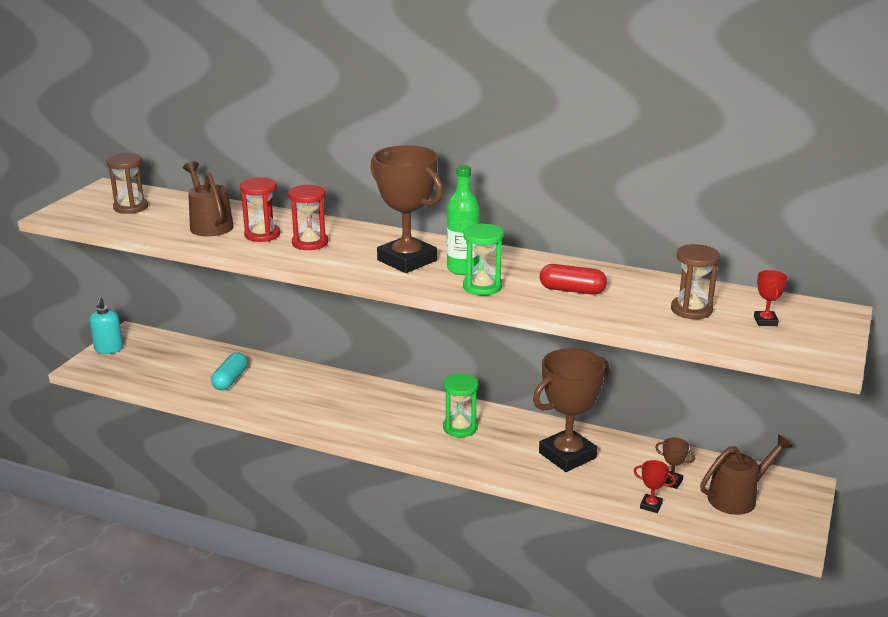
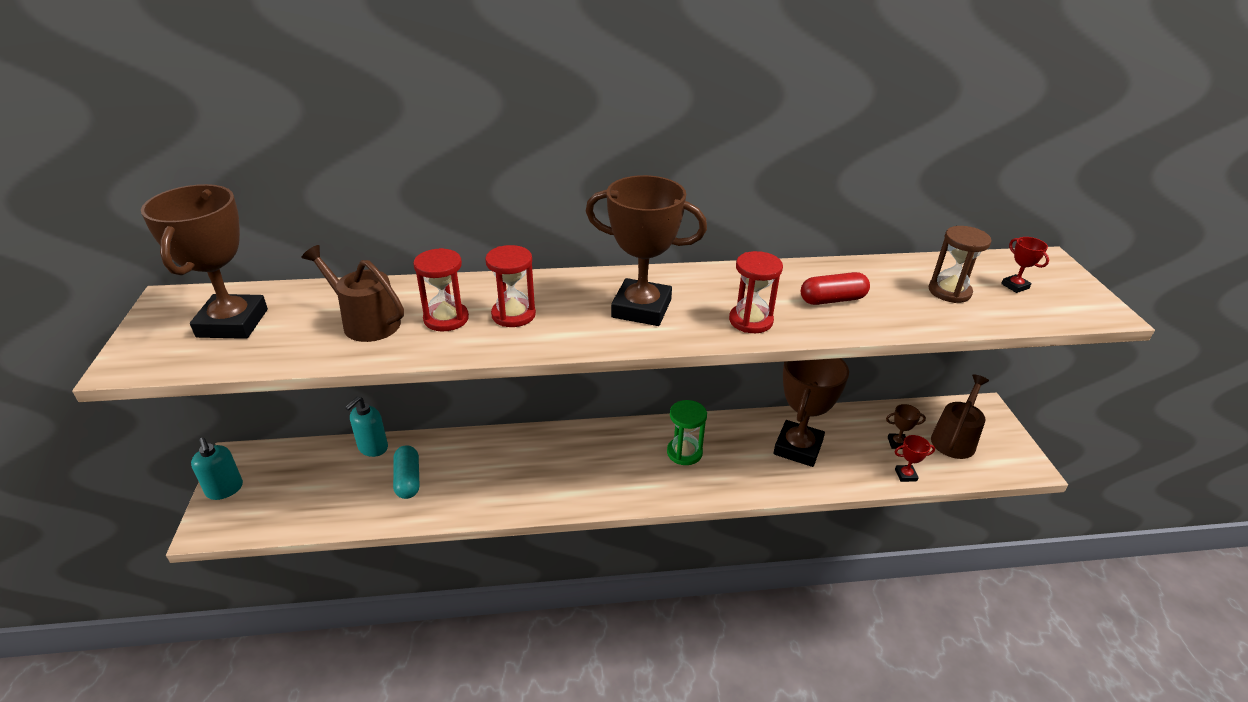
camera: 30 degrees left, 10 degrees up
(130, 207) = (232, 323): brown hourglass -> brown trophy
(223, 353) = (373, 447): none -> turquoise soap dispenser
(462, 269) = (707, 303): green bottle -> none
(482, 287) = (751, 321): green hourglass -> red hourglass

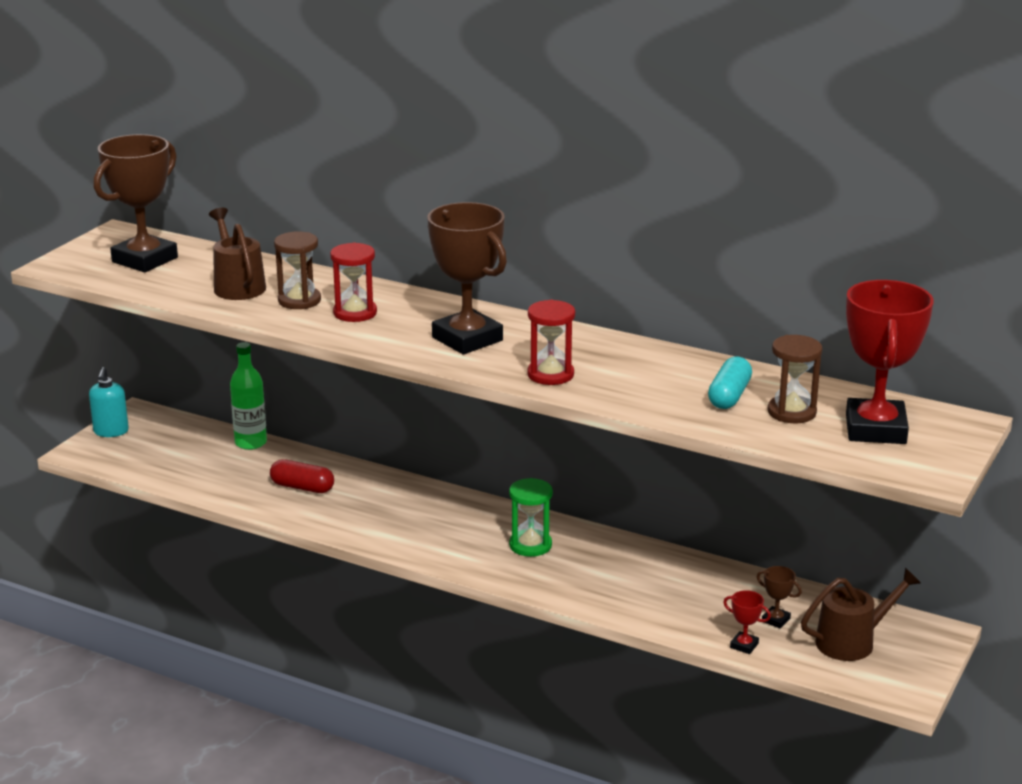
camera: 35 degrees right, 10 degrees down
(373, 447) = (251, 443): turquoise soap dispenser -> green bottle
(408, 480) = (257, 475): turquoise capsule -> turquoise capsule (729, 396)
(446, 319) = (299, 300): red hourglass -> brown hourglass
(798, 448) = (655, 584): brown trophy -> none
(832, 300) = (656, 383): red capsule -> red capsule (302, 487)
(1015, 286) = (875, 429): red trophy -> red trophy, size x2.45

